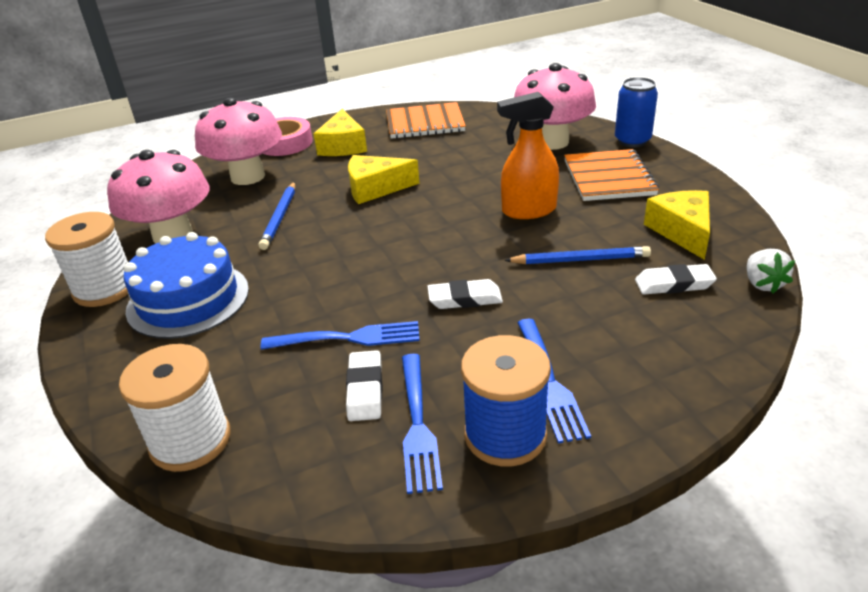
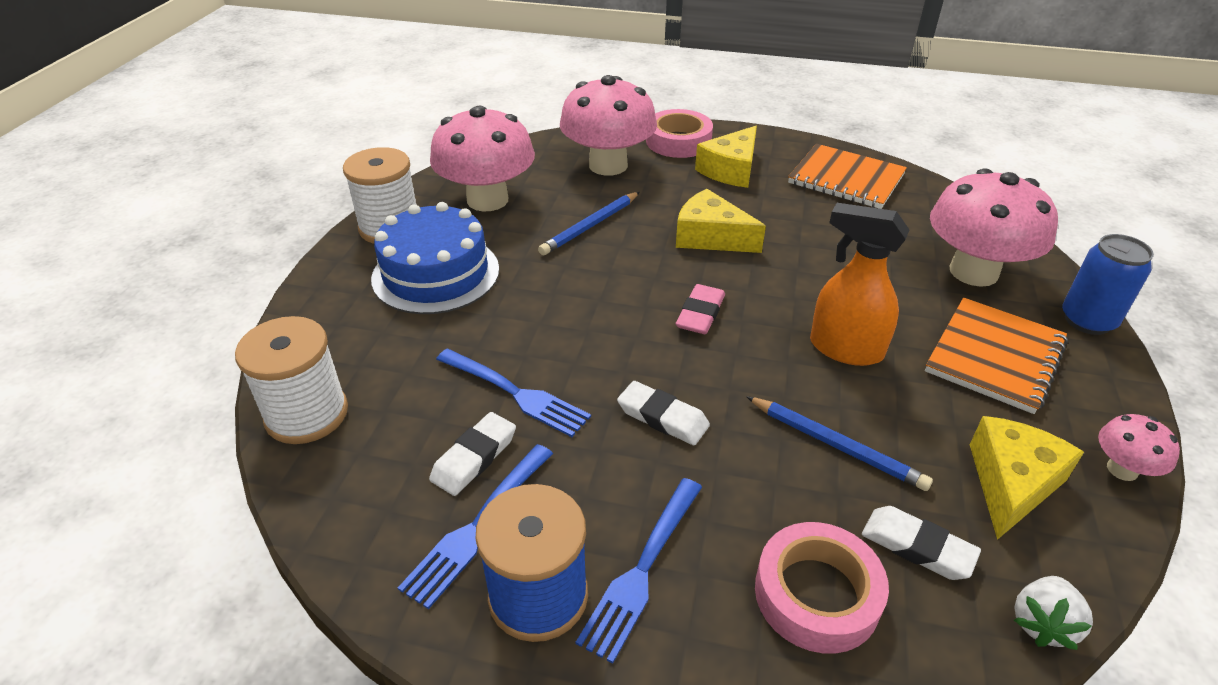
camera: 35 degrees right, 5 degrees up
(420, 233) = (700, 313): none -> pink eraser
(653, 335) = (816, 594): none -> pink tape
(720, 199) = (1122, 469): none -> pink mushroom

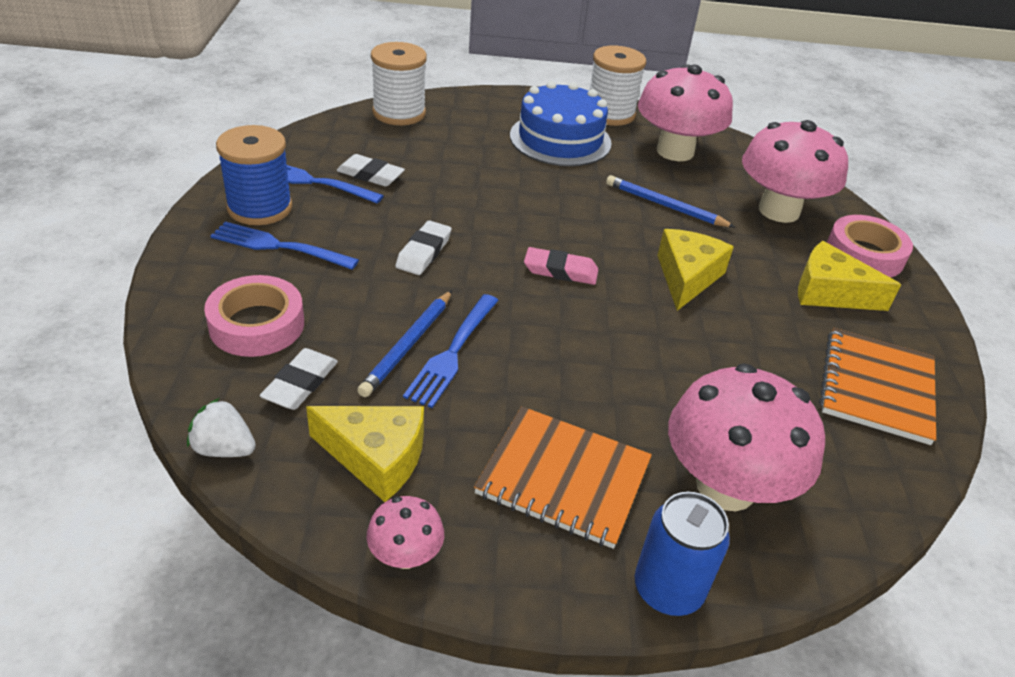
camera: 75 degrees right, 0 degrees up
(515, 393) = (435, 185): blue fork -> blue fork (452, 352)
(845, 349) = (540, 360): orange spray bottle -> none

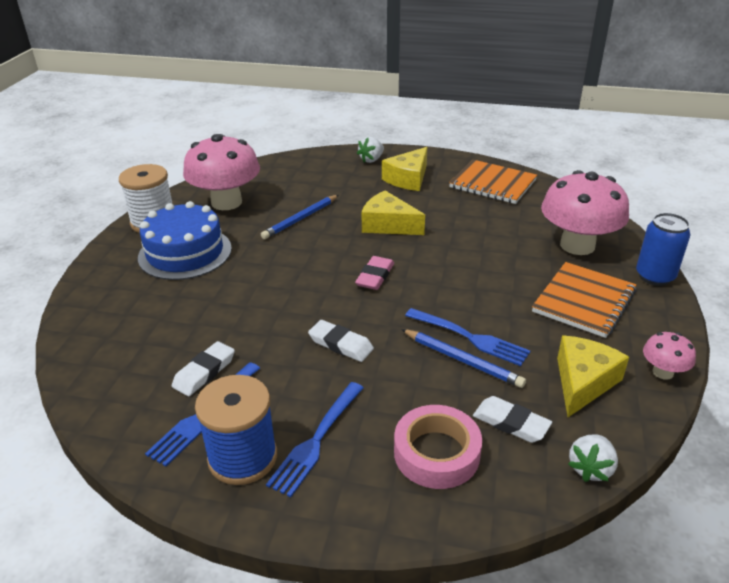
camera: 75 degrees left, 5 degrees down
(399, 113) = (87, 346): white spool -> none
(779, 210) = (317, 177): pink mushroom -> none
(864, 254) = (371, 160): pink tape -> white strawberry

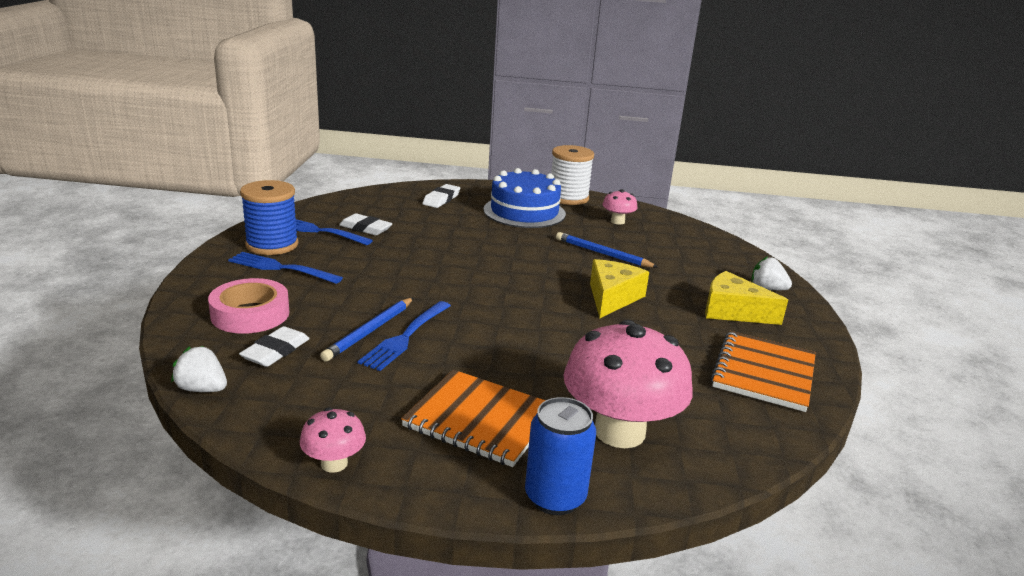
camera: 80 degrees right, 10 degrees down
(226, 202) = (617, 221): pink mushroom -> pink mushroom, size x0.46
(341, 344) = (397, 275): white eraser -> white eraser (441, 199)
(375, 276) = (507, 290): pink eraser -> none
(583, 382) = (325, 400): yellow cheese -> none

